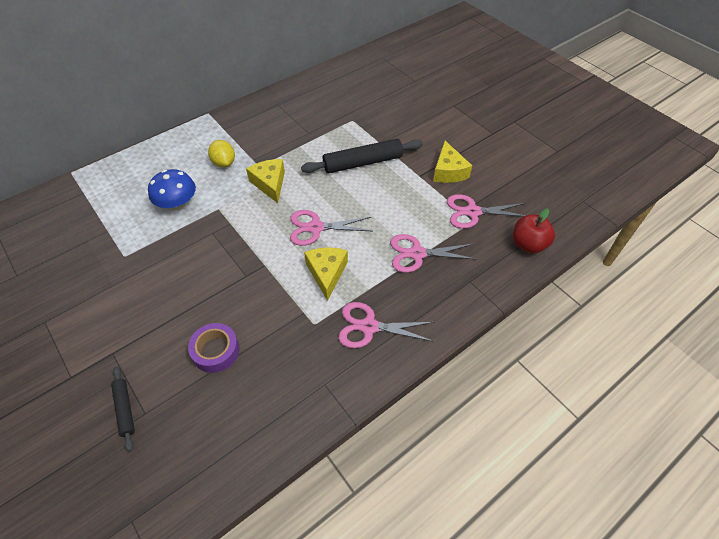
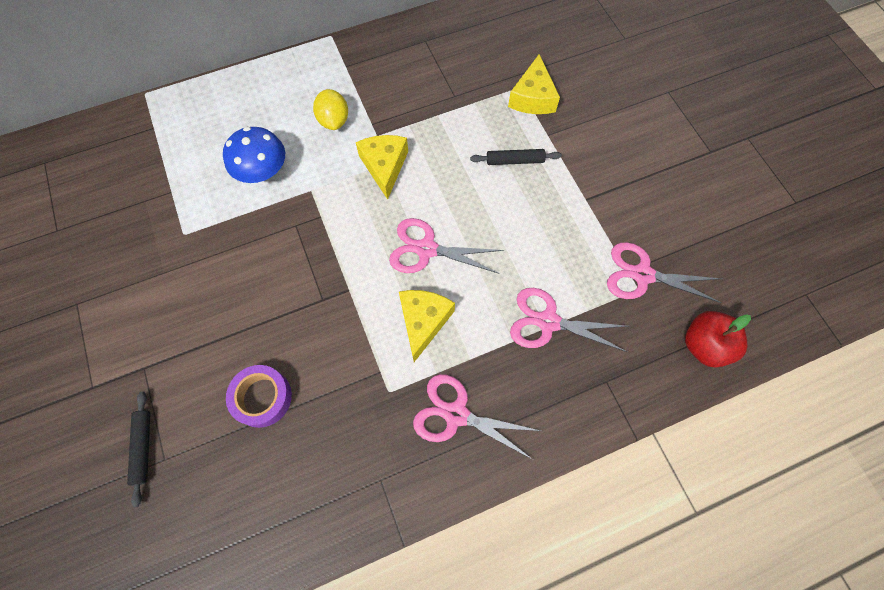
camera: 15 degrees right, 15 degrees up
(363, 163) = (515, 161): black rolling pin -> black rolling pin, size x0.53
(448, 171) = (628, 201): yellow cheese -> yellow cheese (532, 97)

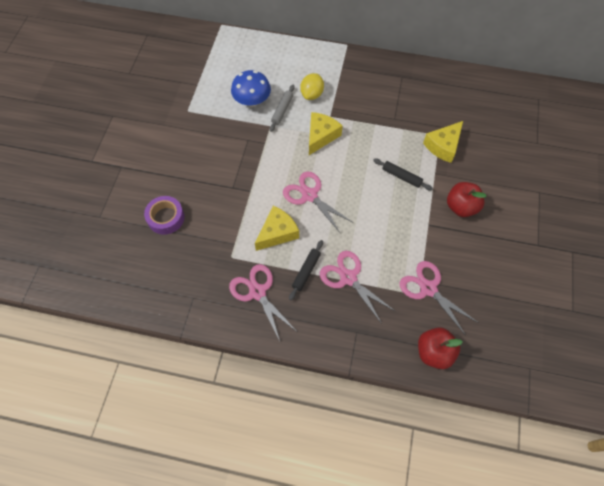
camera: 35 degrees right, 5 degrees down
(143, 448) = (94, 205): black rolling pin -> black rolling pin (306, 271)
(311, 161) = (282, 110): none -> grey rolling pin
(604, 157) = (461, 207): none -> red apple

